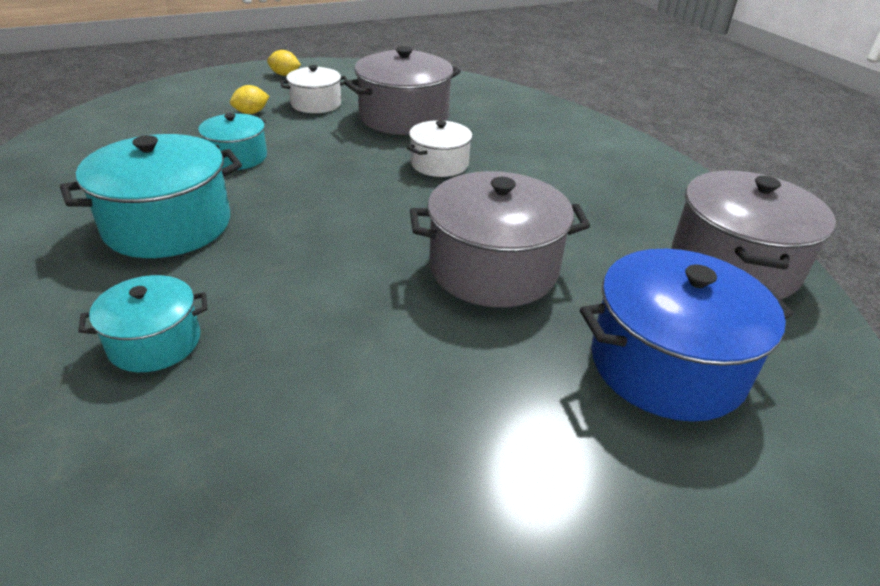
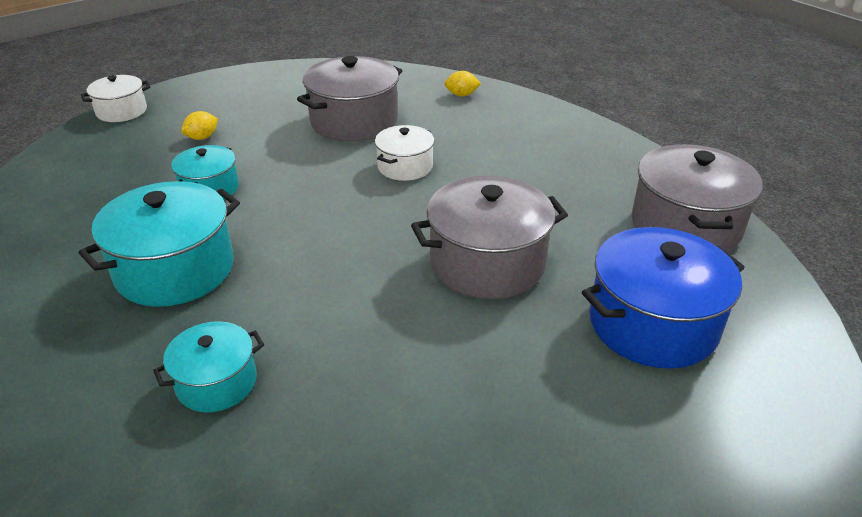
camera: 10 degrees left, 0 degrees up
(285, 75) = (217, 89): yellow lemon -> yellow lemon (461, 95)
(316, 104) = (263, 118): white pot -> white pot (122, 111)

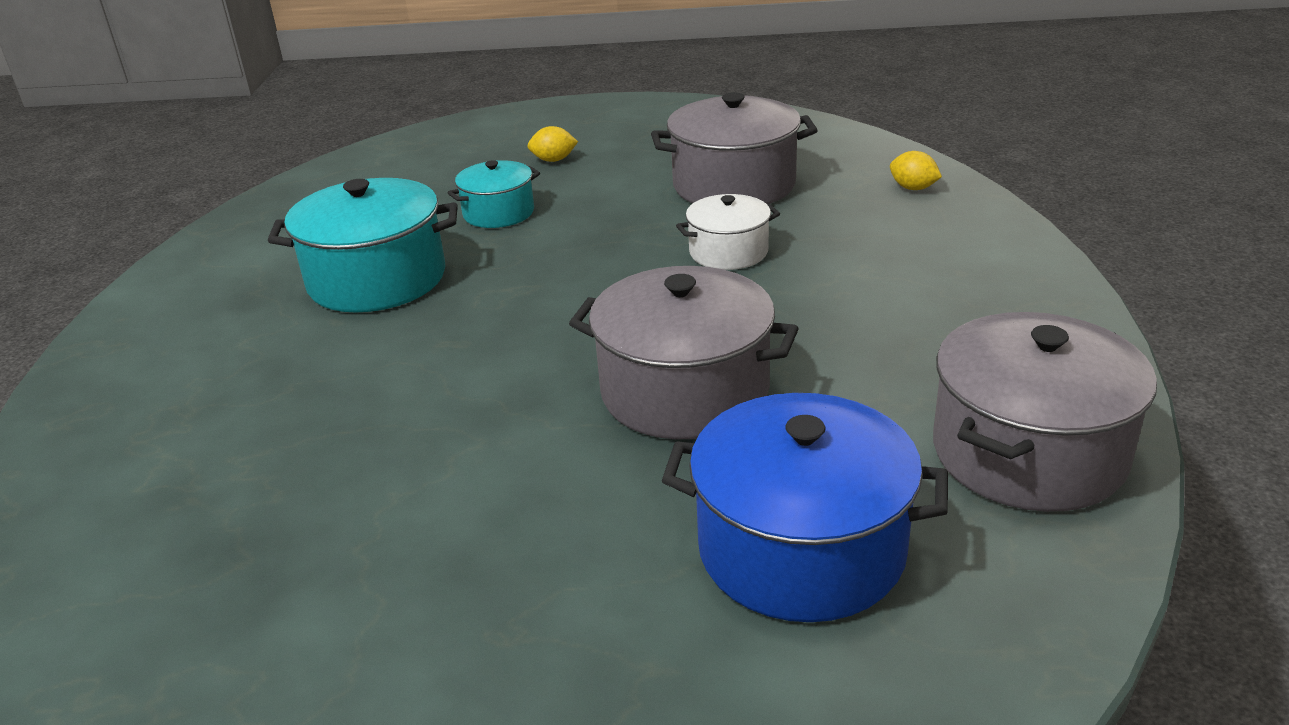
camera: 40 degrees right, 5 degrees down
(122, 111) = (512, 115): white pot -> none
(216, 382) = (286, 394): turquoise pot -> none

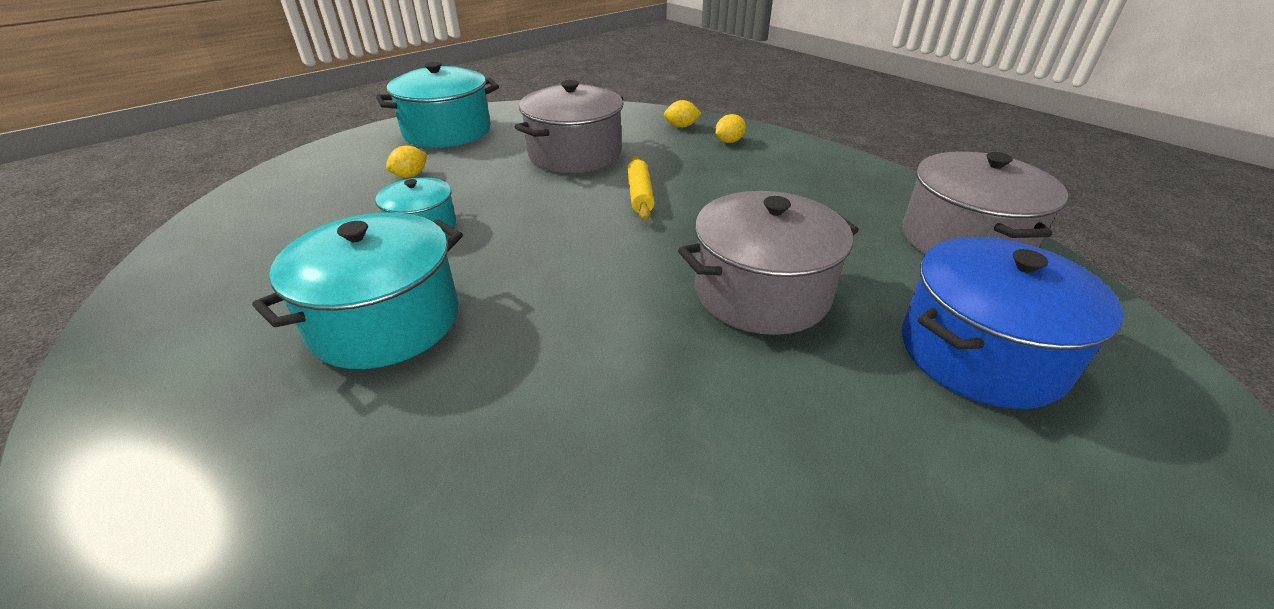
camera: 45 degrees left, 5 degrees up
(648, 122) = (447, 131): none -> turquoise pot
(728, 252) = (640, 195): white pot -> yellow rolling pin
(941, 226) = (729, 141): none -> yellow lemon

